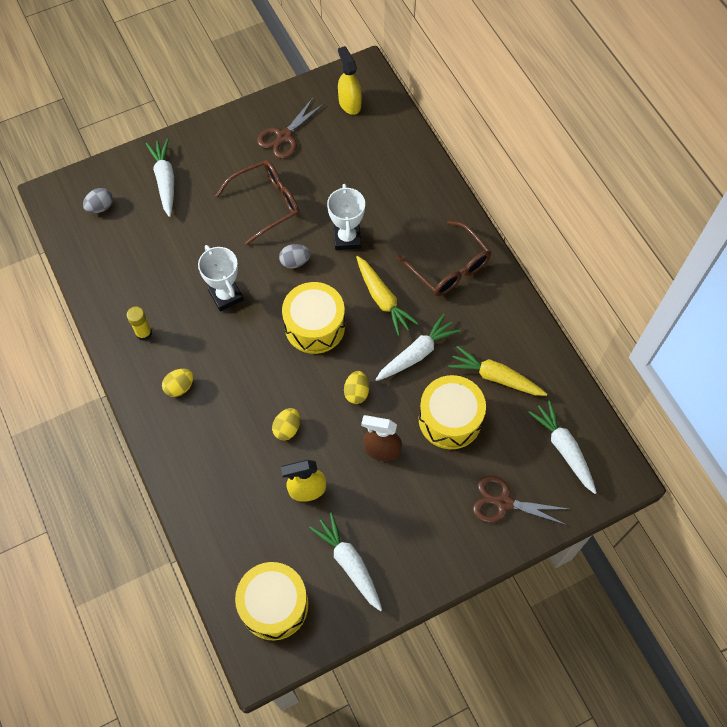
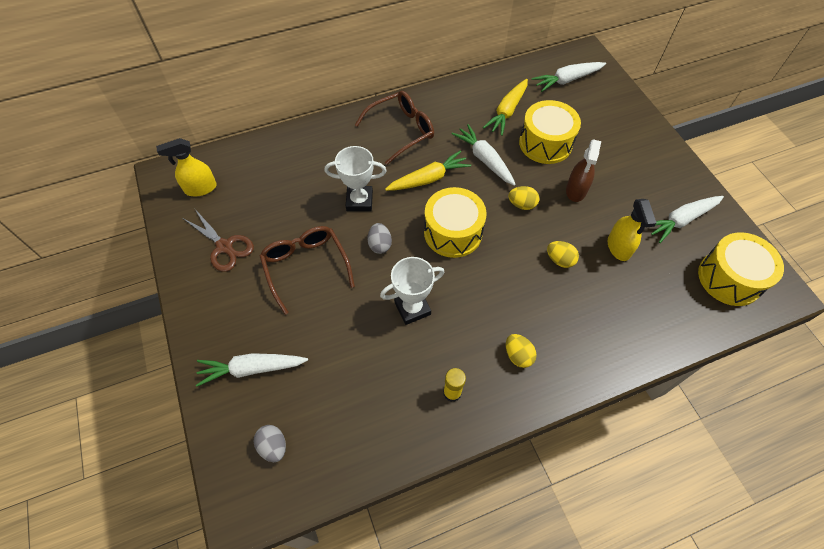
camera: 85 degrees left, 5 degrees down
(504, 502) = (614, 118): brown scissors -> none

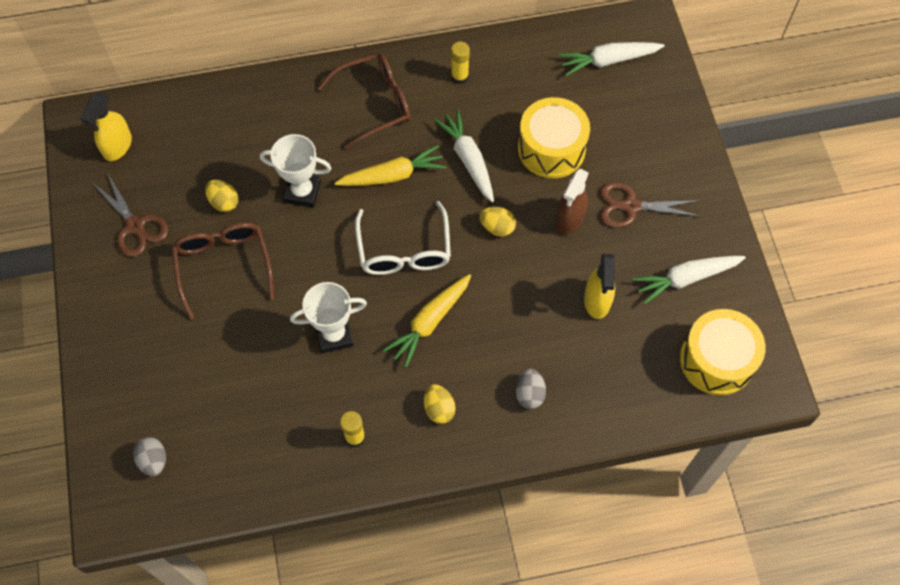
camera: 10 degrees right, 5 degrees up
(200, 188) = (117, 146): yellow spray bottle -> yellow spray bottle turned 60 degrees counterclockwise
(252, 369) = (144, 374): white carrot -> none
(380, 245) = (314, 252): grey egg -> grey egg (529, 394)
(453, 232) = (404, 250): yellow drum -> white glasses
(461, 104) = (459, 77): none -> yellow glue stick
(507, 112) = (516, 96): yellow carrot -> yellow carrot (429, 322)
(560, 260) = (521, 305): yellow egg -> yellow egg (224, 202)
(619, 175) = (631, 206): none -> brown scissors

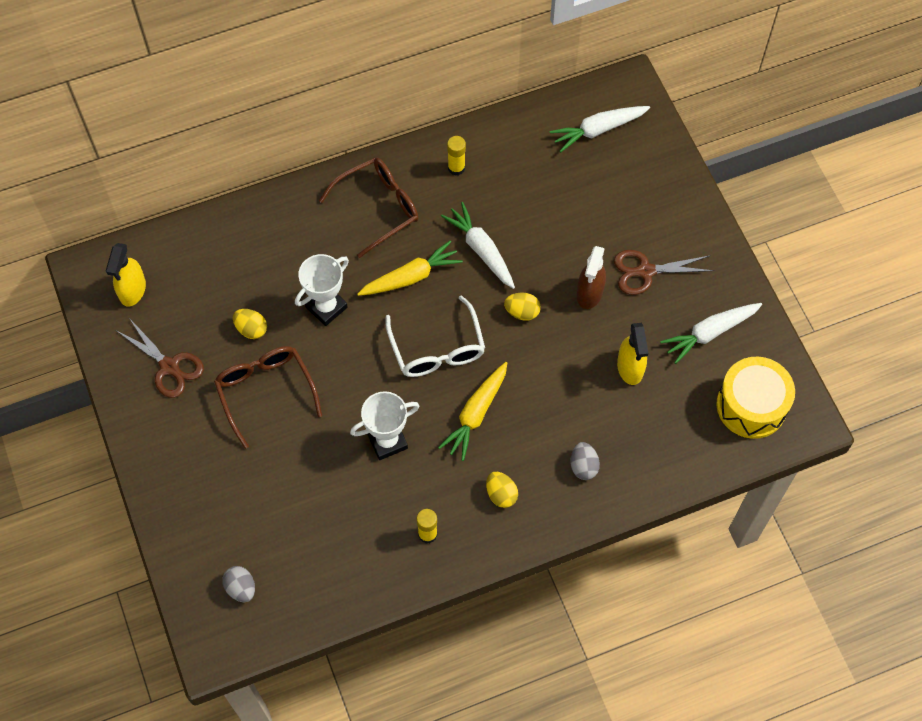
camera: 10 degrees left, 0 degrees up
(302, 192) = (326, 307): white trophy -> white trophy turned 45 degrees counterclockwise
(551, 149) = (559, 226): yellow drum -> none

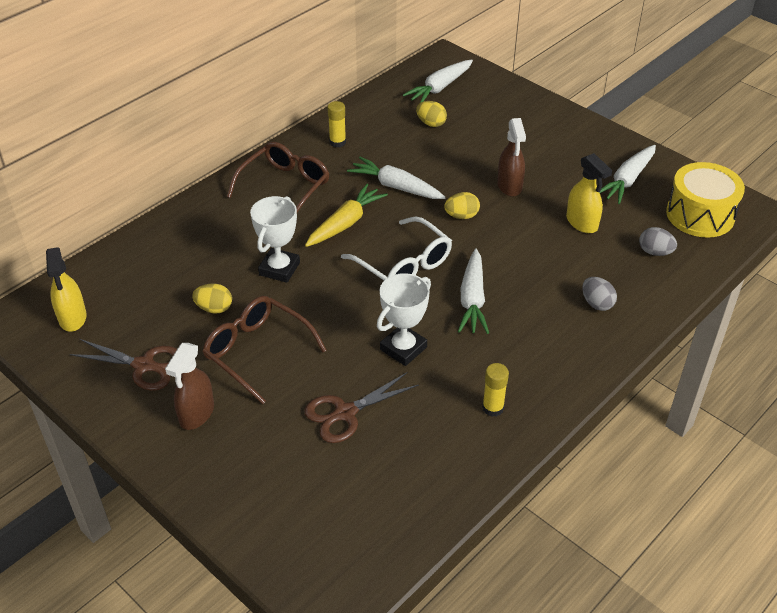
camera: 25 degrees left, 20 degrees down
(190, 434) = (196, 414): none -> brown spray bottle
(241, 588) = (329, 531): grey egg -> grey egg (655, 252)
(476, 414) = (472, 299): yellow carrot -> white carrot
(501, 494) = (539, 351): yellow egg -> yellow egg (431, 123)
(645, 271) = (544, 159): brown scissors -> brown scissors (345, 413)

